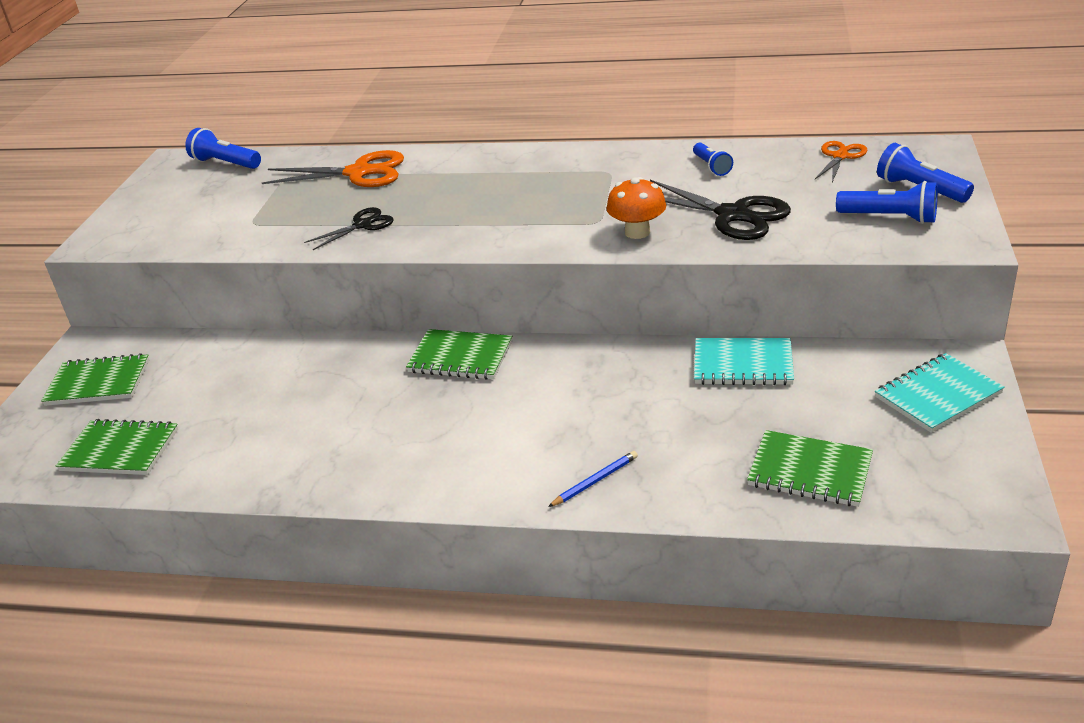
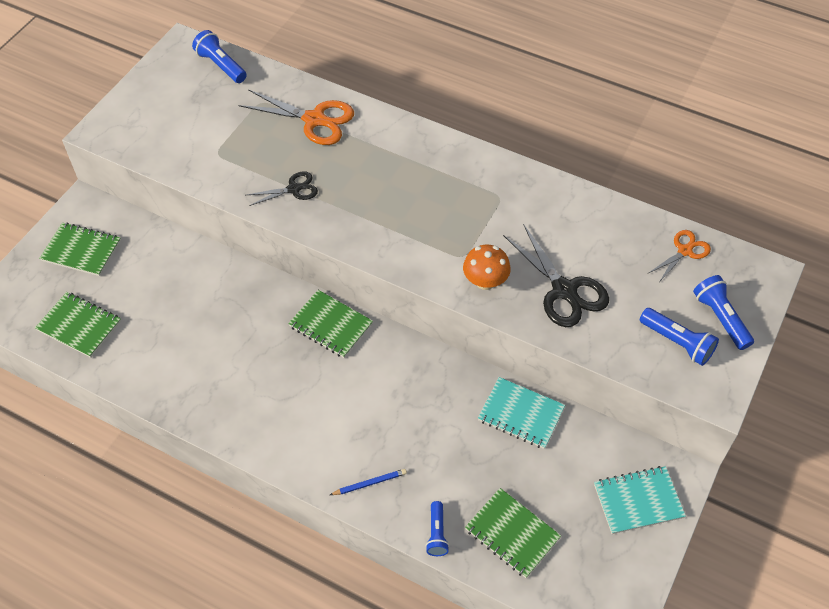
camera: 15 degrees right, 20 degrees up
(711, 166) = (580, 223): blue flashlight -> blue flashlight (437, 533)

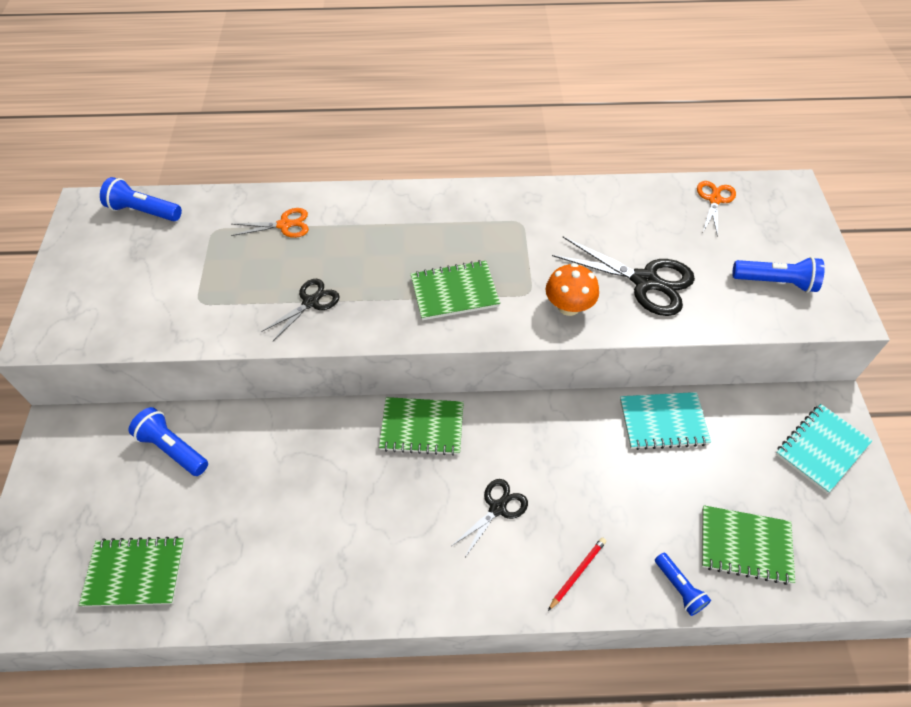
camera: 30 degrees left, 0 degrees up
(81, 250) = (85, 483): green notebook -> green notebook (454, 292)
(314, 120) = (285, 225): orange scissors -> orange scissors, size x0.58
(345, 409) = (497, 508): none -> black scissors
(369, 483) = (577, 573): blue pencil -> red pencil
(720, 318) = (790, 244): blue flashlight -> blue flashlight (173, 449)

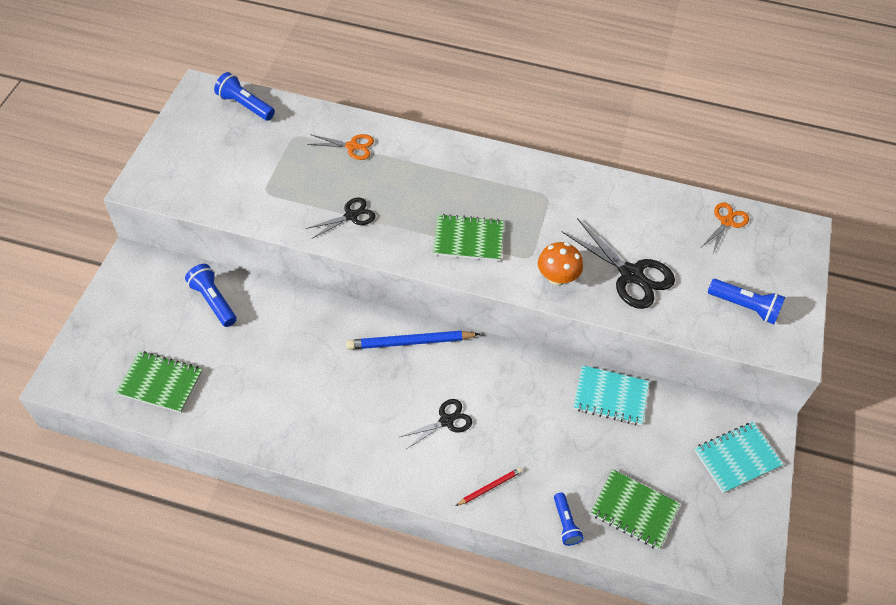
camera: 15 degrees right, 0 degrees up
(422, 427) = (410, 342): green notebook -> blue pencil

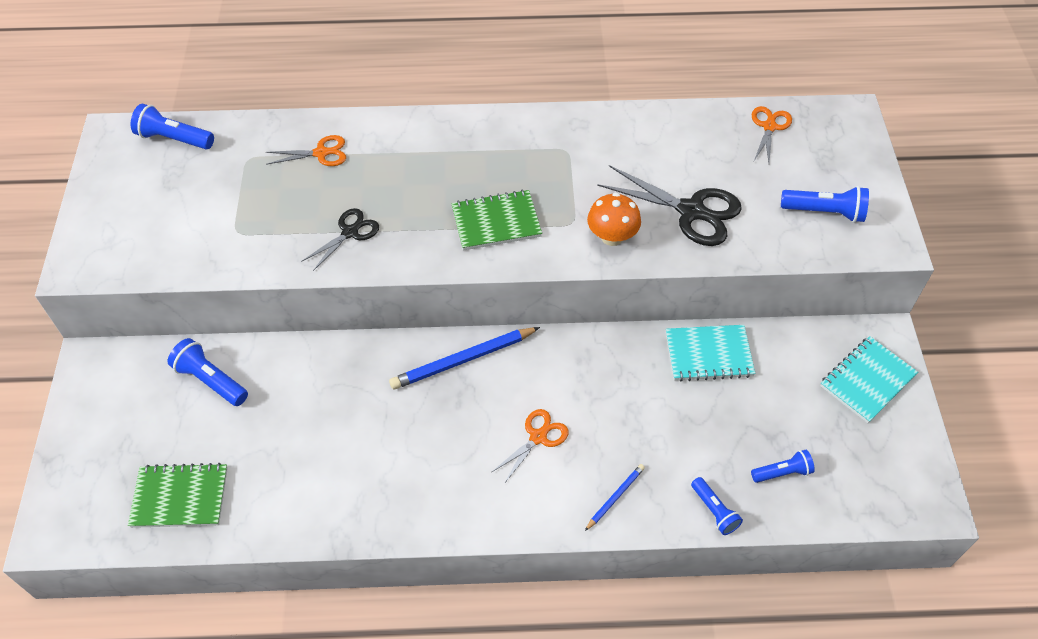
camera: 15 degrees left, 0 degrees up
(446, 421) = (538, 437): black scissors -> orange scissors
(489, 487) = (615, 497): red pencil -> blue pencil
(634, 510) = (782, 472): green notebook -> blue flashlight

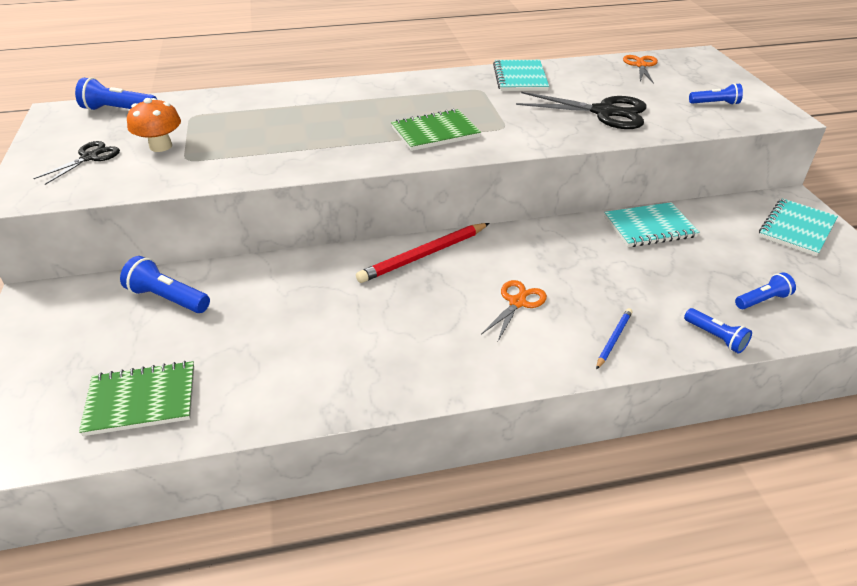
camera: 10 degrees left, 15 degrees down
(321, 153) = (261, 107): orange scissors -> none
(350, 232) = (299, 150): black scissors -> black scissors (90, 157)
(463, 360) = (423, 255): blue pencil -> red pencil
(612, 237) = (543, 132): orange mushroom -> orange mushroom (161, 146)
(618, 134) = (520, 78): none -> turquoise notebook
(824, 212) = (715, 103): blue flashlight -> blue flashlight, size x0.67

